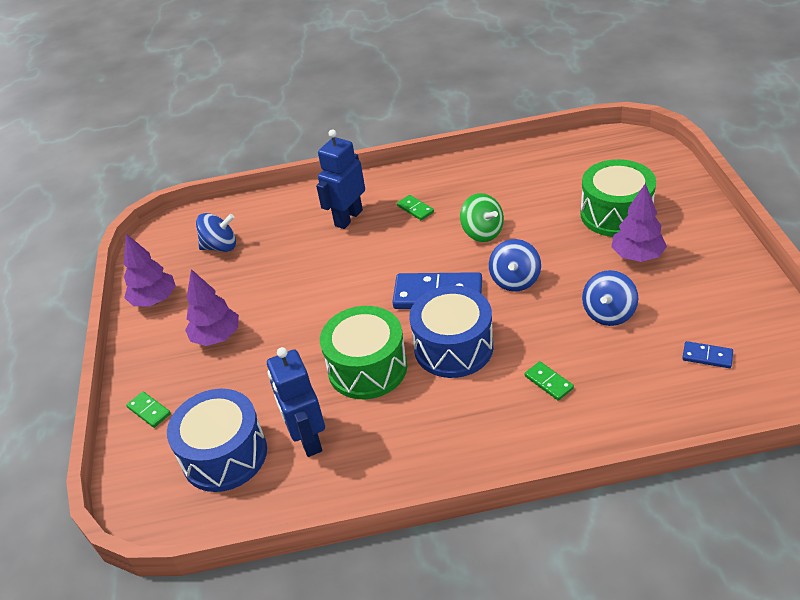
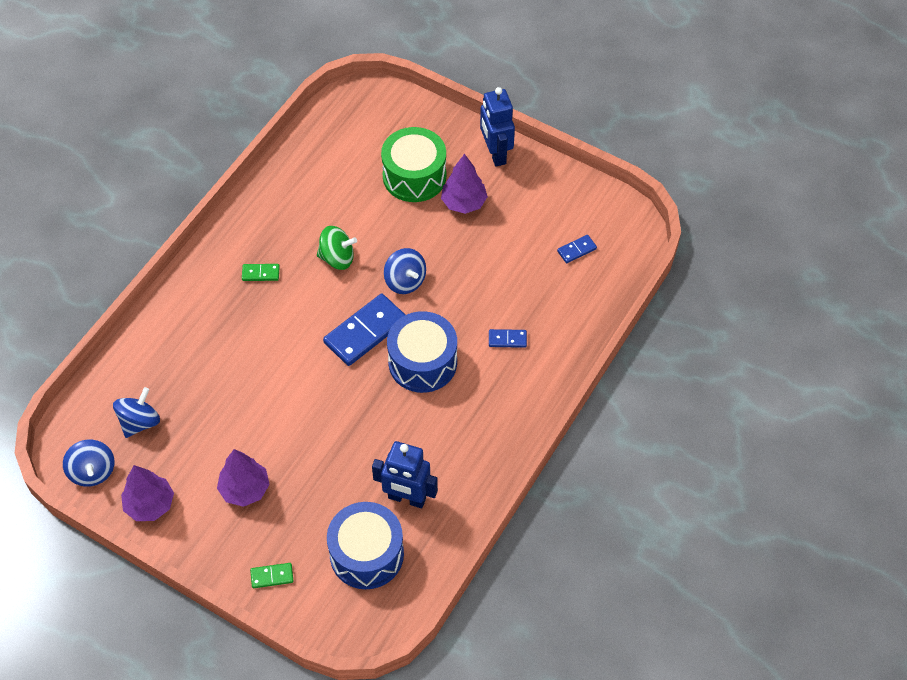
camera: 55 degrees left, 15 degrees up
(348, 218) = (215, 319): blue robot -> blue robot (495, 153)
(367, 368) = (384, 422): green drum -> none
(548, 382) = (507, 339): green domino -> blue domino
(608, 313) = (491, 262): blue spinning top -> blue spinning top (92, 471)

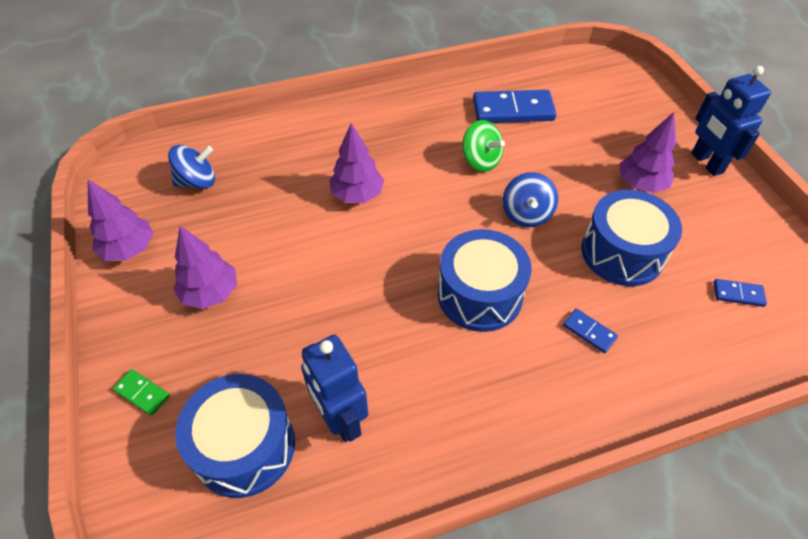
camera: 40 degrees right, 5 degrees down
(92, 471) = (123, 194): blue spinning top -> none
(260, 273) = (405, 135): green domino -> none
(273, 348) = (357, 195): none -> purple tree
(365, 331) = (450, 232): blue domino -> blue domino (513, 110)
(414, 176) = (608, 139): green drum -> none
(488, 268) = (622, 253): none -> blue drum
(495, 153) = (706, 163): blue robot -> blue robot turned 45 degrees counterclockwise

